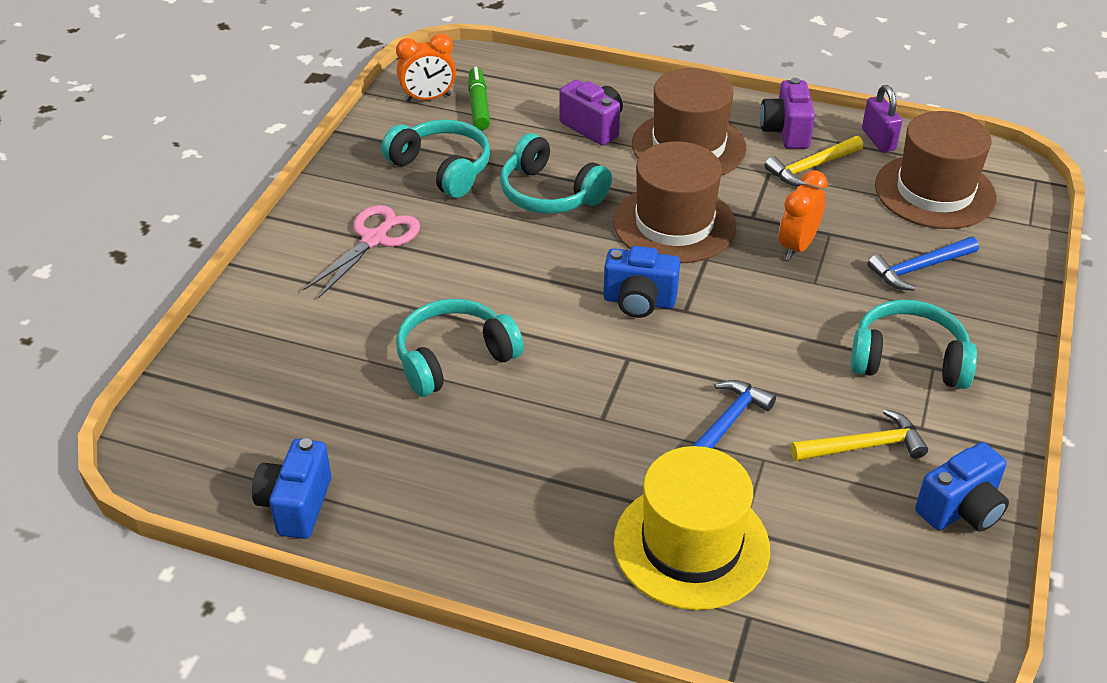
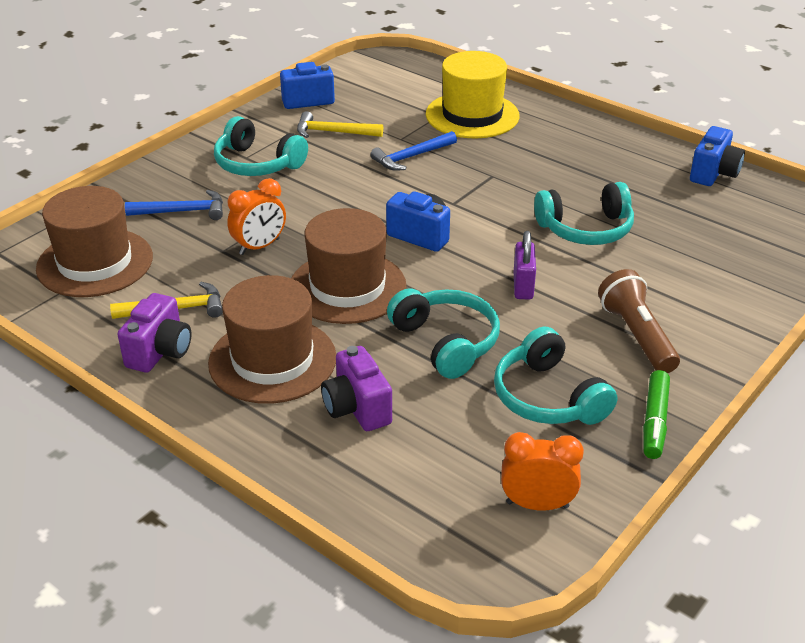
camera: 160 degrees left, 5 degrees down
(374, 239) = (636, 335): pink scissors -> brown flashlight
(479, 105) = (476, 475): green marker -> green marker (654, 421)
(878, 140) = (81, 321): purple padlock -> purple padlock (523, 286)

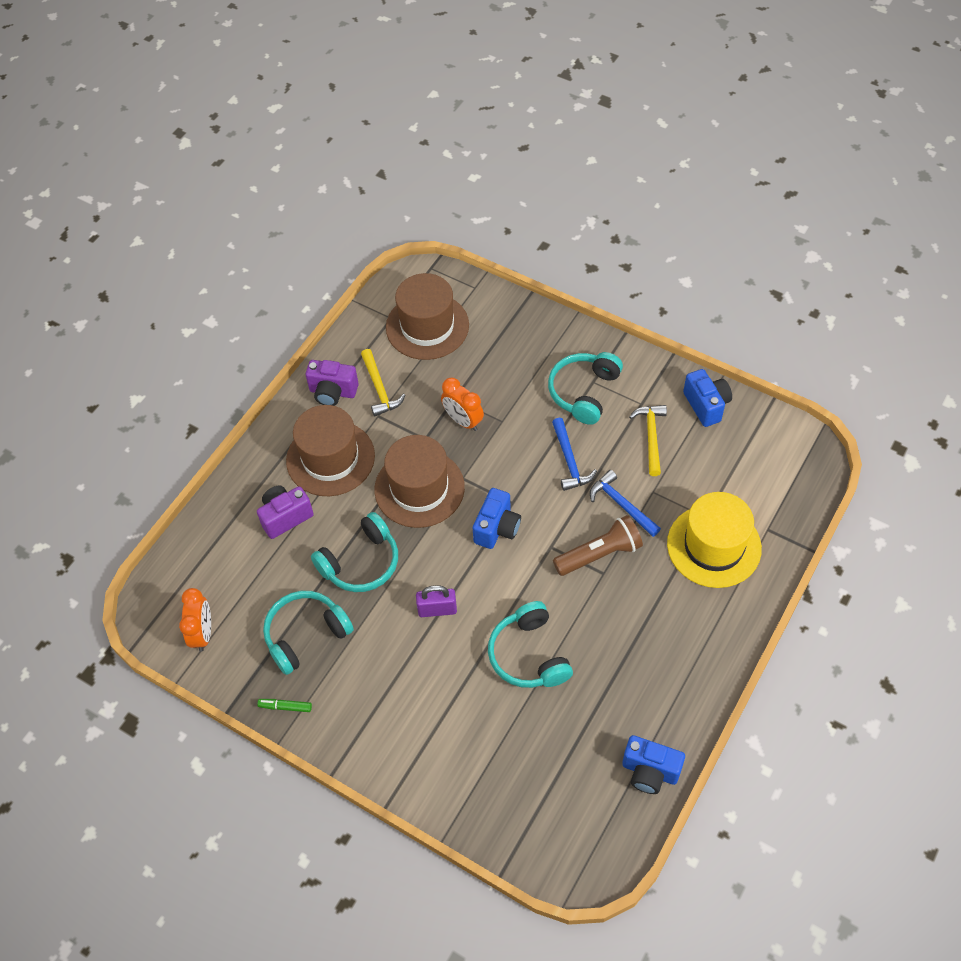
camera: 85 degrees right, 20 degrees up
(183, 211) = (502, 360): blue hammer -> blue hammer (569, 461)
(636, 335) = (383, 695): brown flashlight -> brown flashlight (599, 554)
(654, 421) = (285, 707): green marker -> green marker, size x0.65

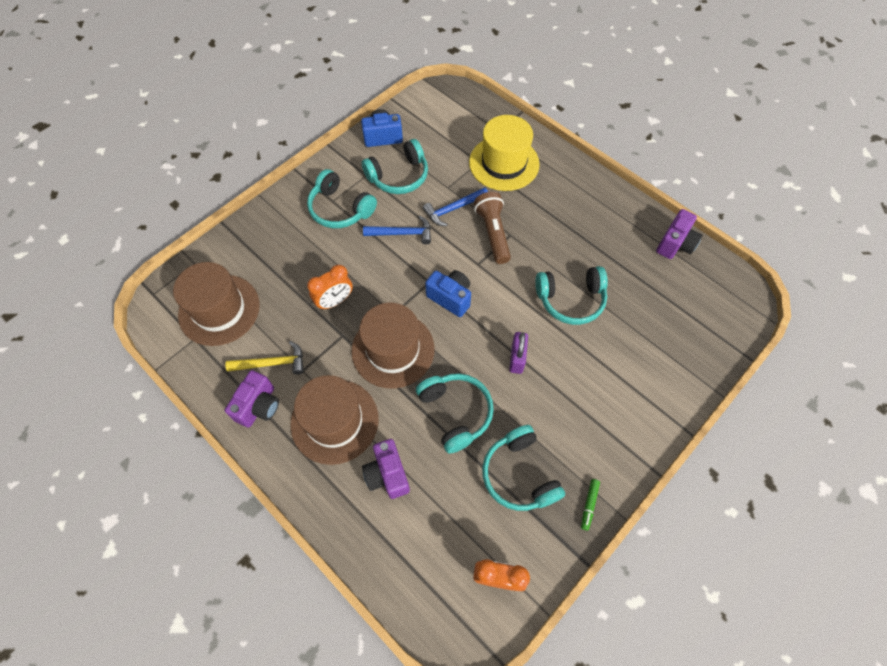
camera: 80 degrees left, 5 degrees up
(650, 771) = (675, 244): blue camera -> purple camera
(651, 437) = (399, 176): yellow hammer -> turquoise headphones

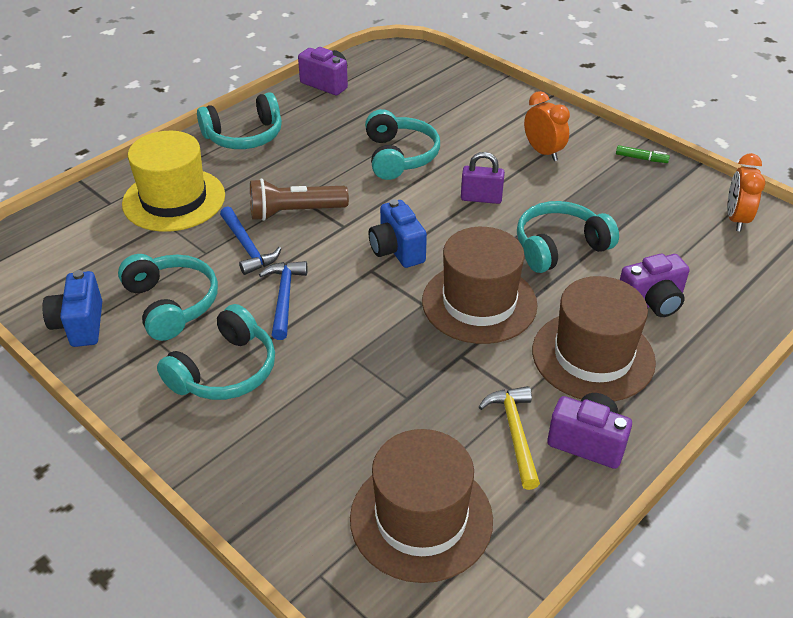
camera: 90 degrees left, 20 degrees down
(335, 301) = (403, 367): orange clock -> orange clock (543, 152)
(450, 298) = (397, 250): blue camera -> blue camera turned 60 degrees counterclockwise
(519, 474) = (622, 201): turquoise headphones -> turquoise headphones (244, 136)

